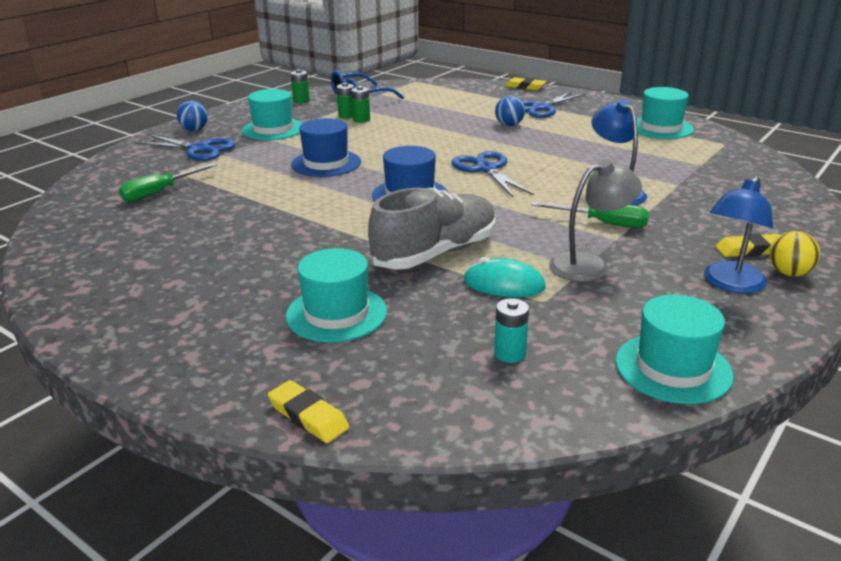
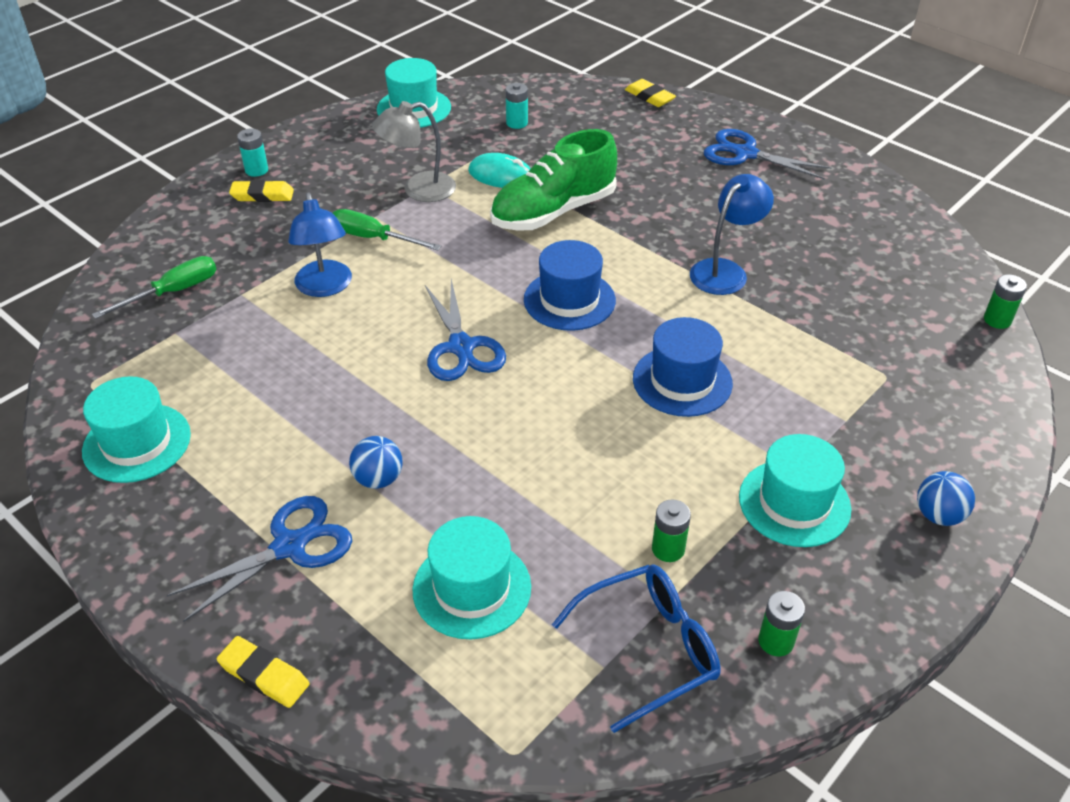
camera: 175 degrees left, 15 degrees up
(160, 192) = (883, 330): green screwdriver -> green screwdriver (173, 292)
(199, 149) = (891, 440): blue scissors -> blue scissors (745, 154)
(336, 314) = (640, 159): turquoise hat -> turquoise hat (472, 588)
(361, 120) = (639, 528): green battery -> green battery (997, 320)
(435, 253) = (553, 212): grey shoe -> green shoe
(730, 284) = (316, 163): blue lamp -> blue lamp (725, 271)
(789, 273) = (256, 170): yellow ball -> turquoise battery

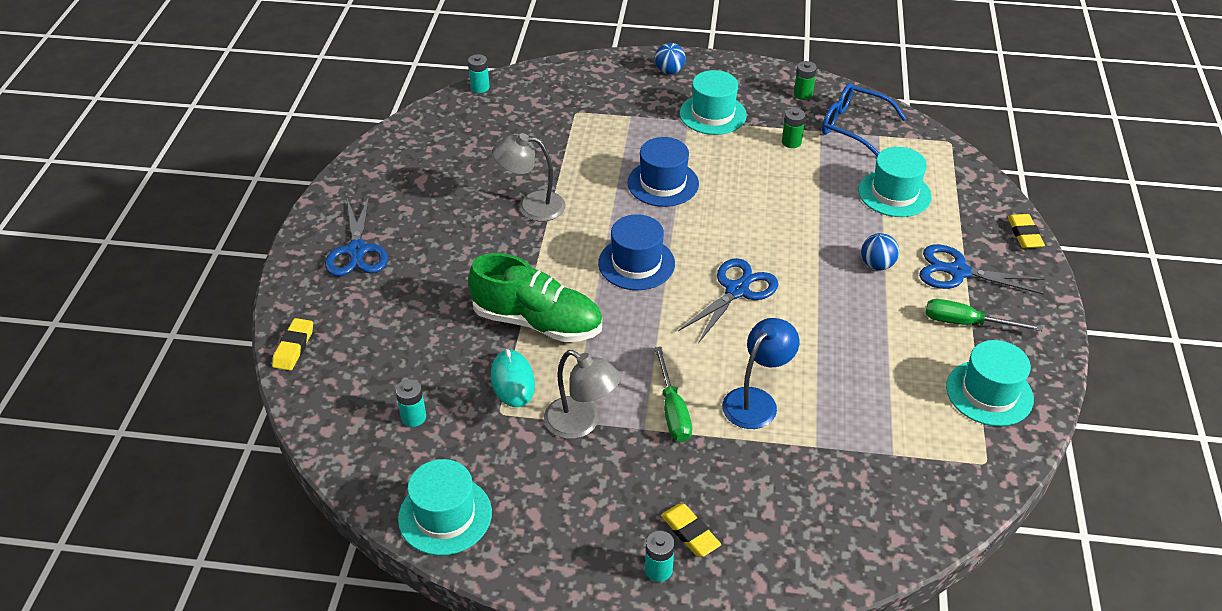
camera: 125 degrees left, 0 degrees up
(173, 292) = (860, 493): green screwdriver -> green screwdriver (966, 323)
(725, 271) = (531, 206): blue lamp -> grey lamp
(997, 320) = (480, 87): green battery -> turquoise battery

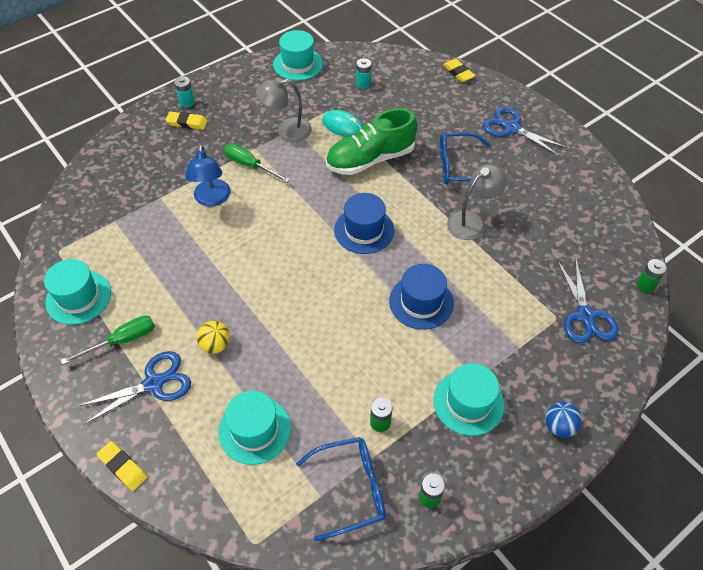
camera: 135 degrees right, 10 degrees up
(467, 253) = (459, 167): none -> blue glasses
(480, 87) = (645, 285): turquoise battery -> green battery
(737, 290) = (287, 256): blue scissors -> blue scissors (585, 316)
(877, 265) = (216, 345): blue ball -> yellow ball

